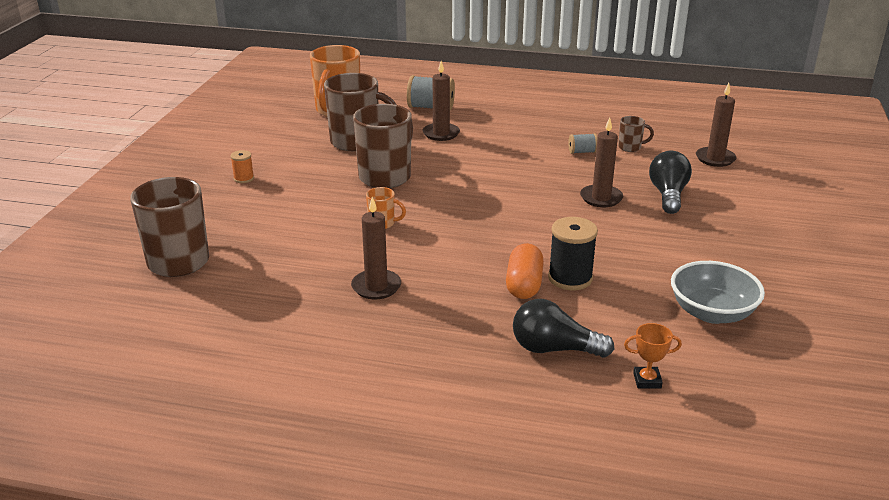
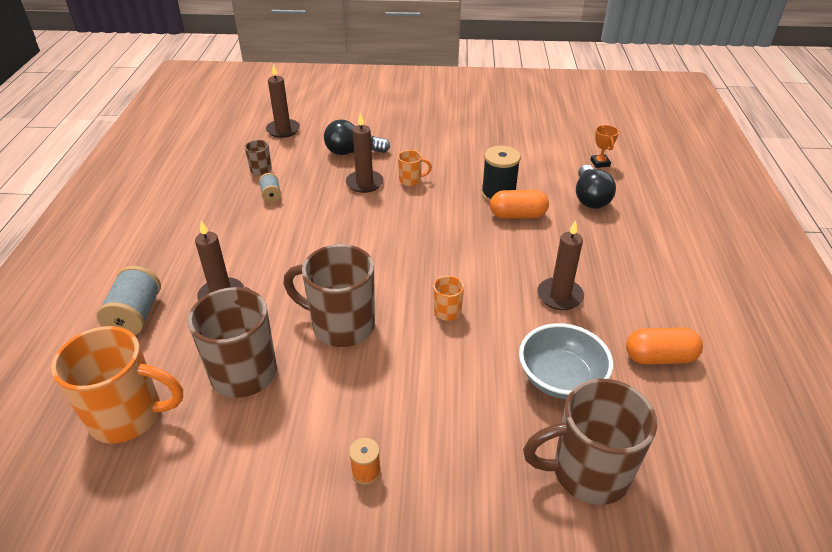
camera: 100 degrees left, 10 degrees up
(264, 328) = (659, 357): none -> orange capsule
(605, 225) = (411, 180): none -> orange mug
(712, 313) = (514, 140): grey bowl -> grey bowl (560, 378)

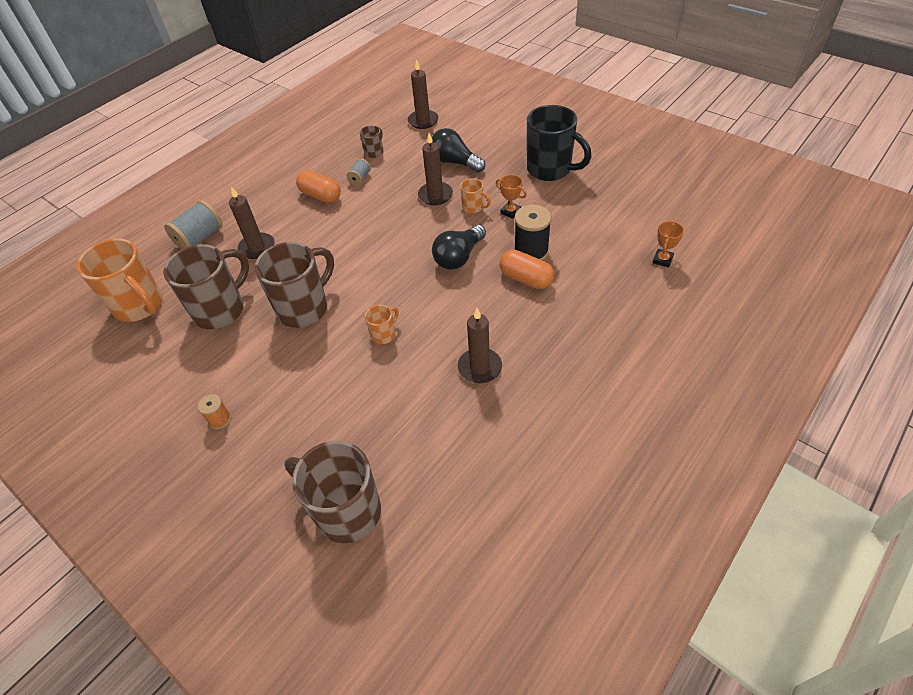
camera: 40 degrees right, 10 degrees up
(341, 326) = (304, 308): brown mug -> brown mug turned 75 degrees clockwise
(444, 131) = (550, 170): none -> black mug
(447, 172) = (510, 212): none -> orange trophy
(560, 378) = (405, 433): grey bowl -> none
(590, 198) = (610, 291): black light bulb -> black light bulb (459, 257)
(659, 357) = (500, 463): orange capsule -> orange capsule (321, 196)

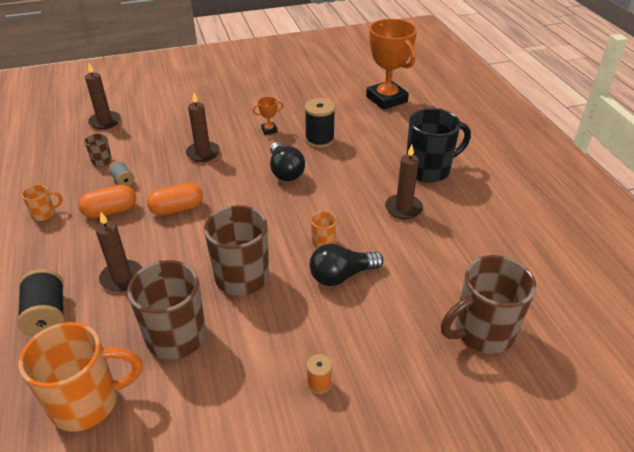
camera: 60 degrees left, 10 degrees down
(200, 238) = (47, 315): grey spool -> black spool
(455, 162) = (179, 129): black light bulb -> black light bulb (341, 275)
(473, 207) = (242, 143): orange mug -> orange mug (44, 214)
(526, 279) = (342, 153): orange capsule -> orange capsule (177, 209)
(550, 170) = (250, 97): black mug -> black mug (429, 170)
(662, 260) = (386, 99): orange trophy -> orange trophy, size x2.43

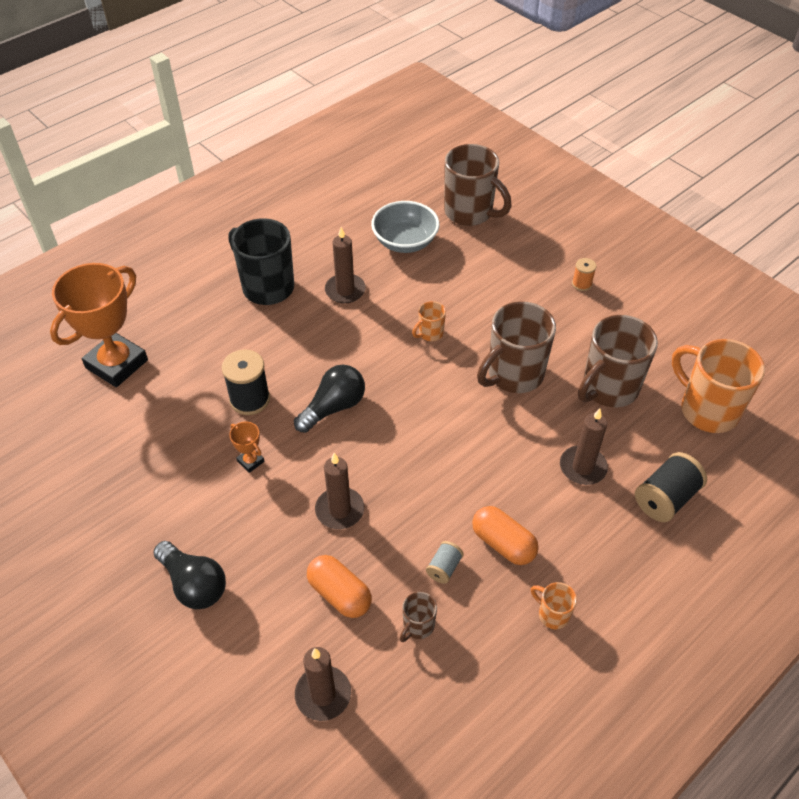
camera: 115 degrees left, 10 degrees up
(177, 209) = (458, 478): orange capsule -> orange capsule (339, 594)
(341, 275) = (466, 306): black light bulb -> black light bulb (194, 584)
(452, 264) = (405, 242): none -> grey bowl

